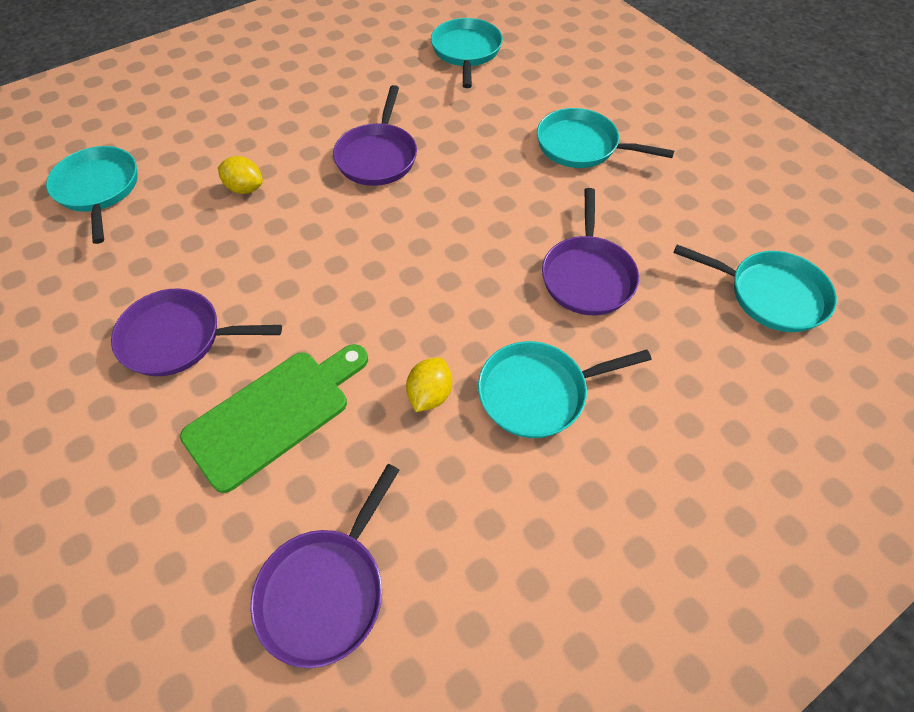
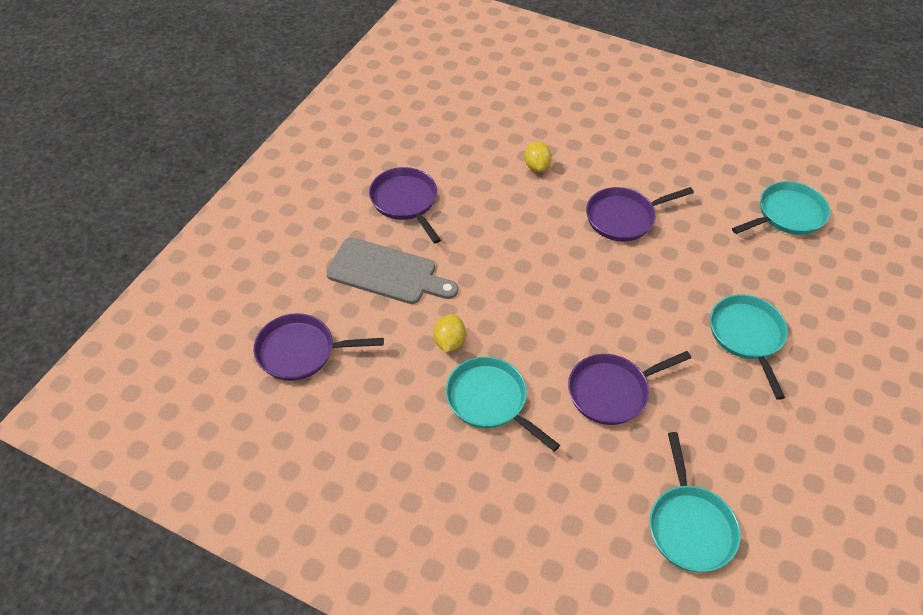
camera: 60 degrees right, 5 degrees down
(99, 189) = (480, 102): turquoise pan -> none
(274, 413) = (387, 272): green cutting board -> grey cutting board
(430, 394) = (449, 342): yellow lemon -> yellow lemon turned 75 degrees counterclockwise

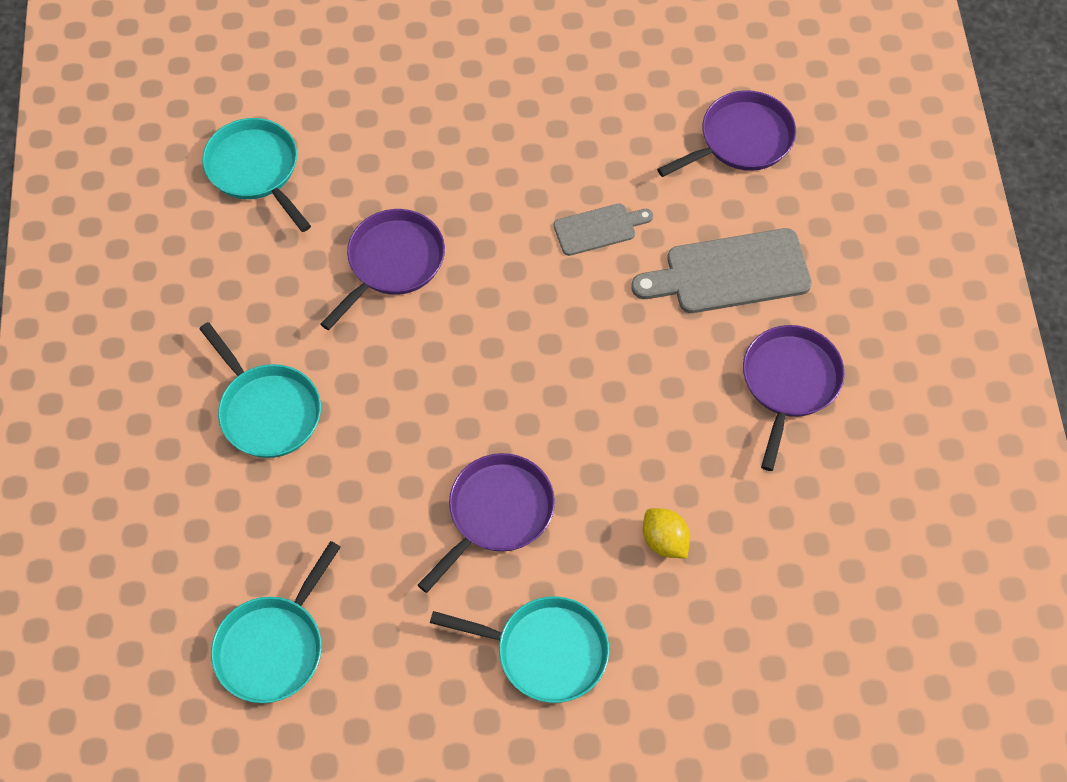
camera: 150 degrees right, 10 degrees up
(405, 201) = (789, 383): purple pan -> purple pan turned 105 degrees counterclockwise
(449, 342) = (598, 228): yellow lemon -> grey cutting board
(490, 400) = (513, 189): turquoise pan -> turquoise pan (545, 652)

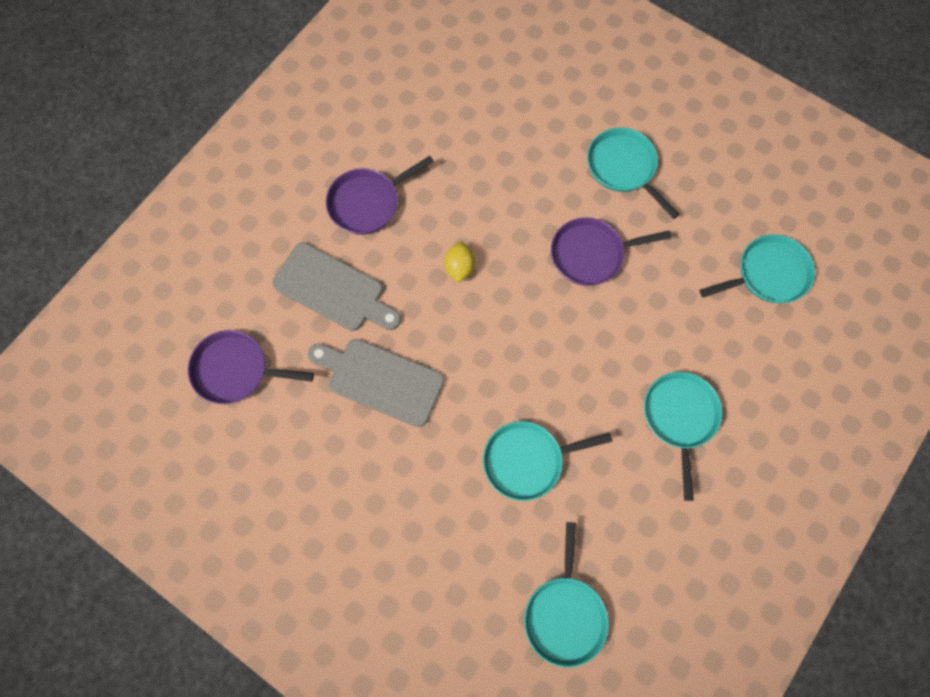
camera: 140 degrees left, 10 degrees up
(392, 263) = (527, 460): purple pan -> turquoise pan
(598, 228) = (380, 380): grey cutting board -> grey cutting board, size x1.75
(664, 541) = (514, 174): yellow lemon -> yellow lemon (459, 267)

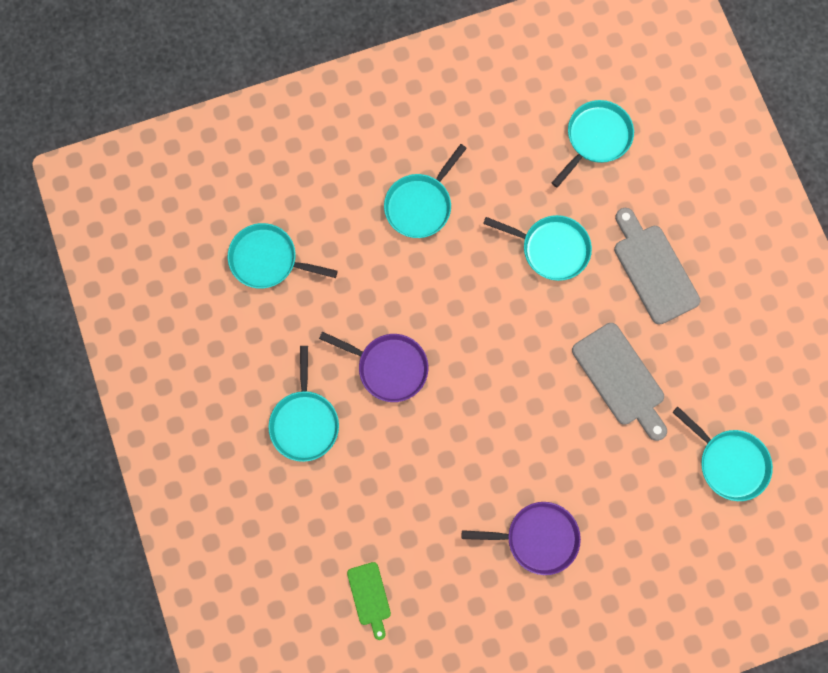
camera: 145 degrees left, 5 degrees up
(235, 370) = (729, 462): purple pan -> turquoise pan
(333, 289) = (612, 478): grey cutting board -> grey cutting board (653, 269)
(459, 267) = (500, 427): yellow lemon -> none
(471, 81) = (370, 596): none -> green cutting board

